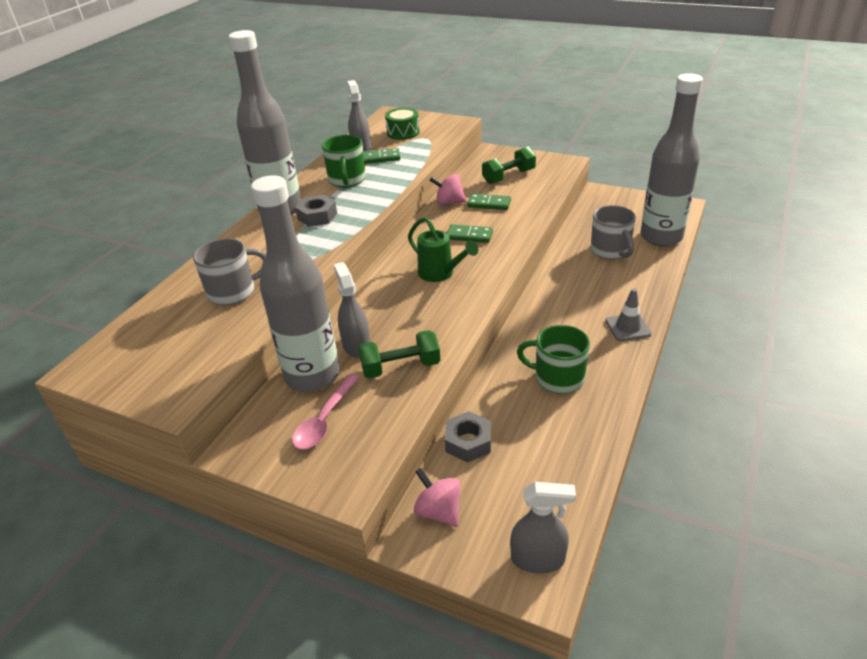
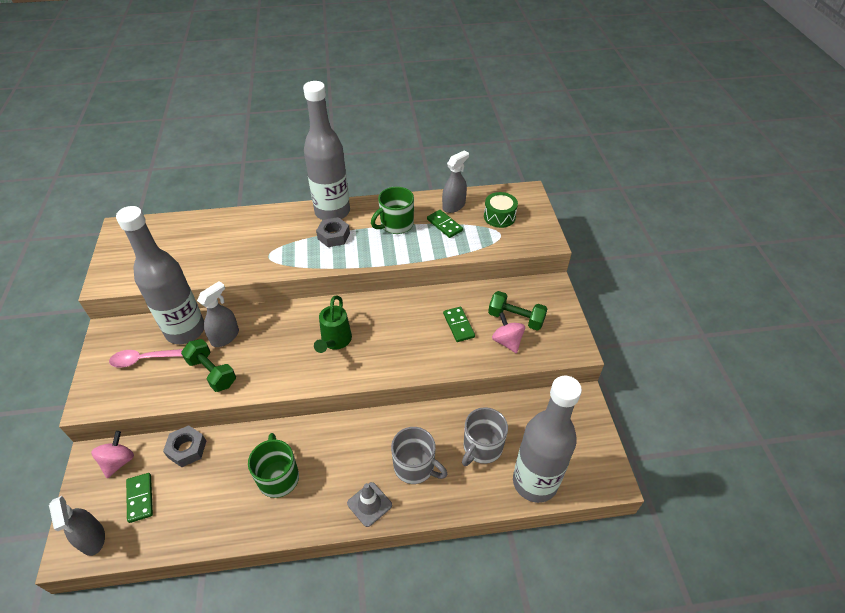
camera: 55 degrees right, 10 degrees up
(233, 292) = (220, 246): grey mug -> grey mug (415, 466)
(449, 202) = (442, 298): pink spinning top -> pink spinning top (507, 341)
(469, 236) = (399, 335): green domino -> green domino (140, 498)

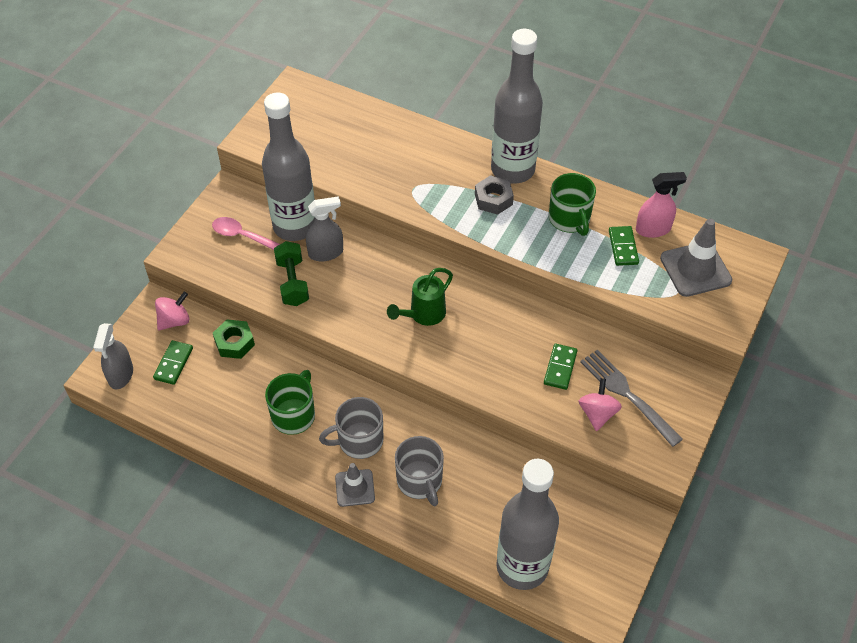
camera: 35 degrees right, 5 degrees up
(187, 449) = (234, 343): grey nut -> green nut
(396, 224) = (569, 219): green mug -> green mug turned 105 degrees counterclockwise
(454, 206) = (653, 229): grey spray bottle -> pink spray bottle
(482, 447) = (497, 503): grey mug -> grey mug (359, 441)
(499, 217) = (695, 269): green drum -> grey traffic cone
(516, 318) = (628, 395): green dumbbell -> grey fork

